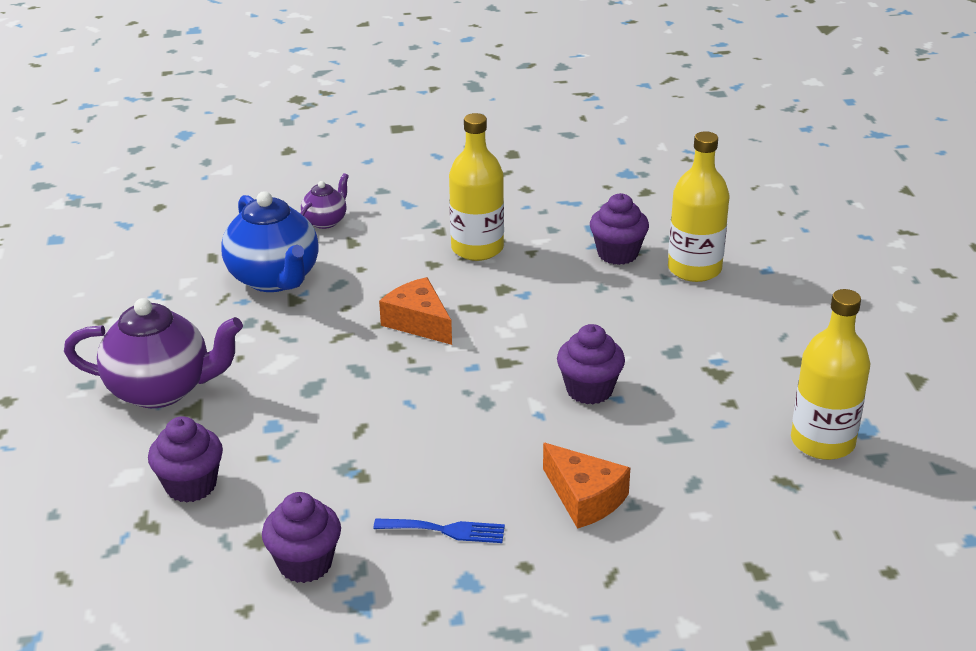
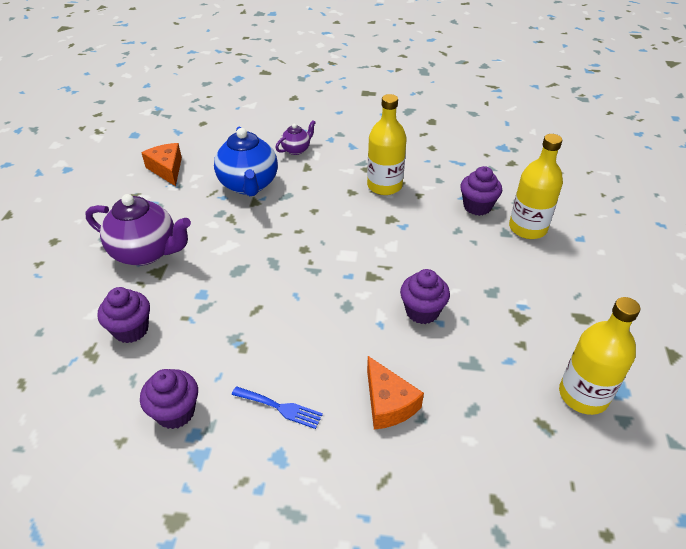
camera: 15 degrees right, 10 degrees up
(418, 322) = (326, 234): orange cheese -> orange cheese (167, 169)

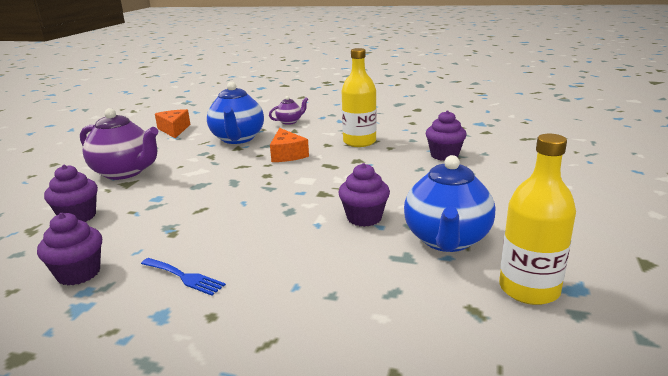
camera: 10 degrees right, 20 degrees down
(388, 403) = (300, 281): orange cheese -> orange cheese (287, 154)
(504, 338) = (447, 240): none -> blue teapot
(527, 228) = (492, 169): yellow bottle -> none

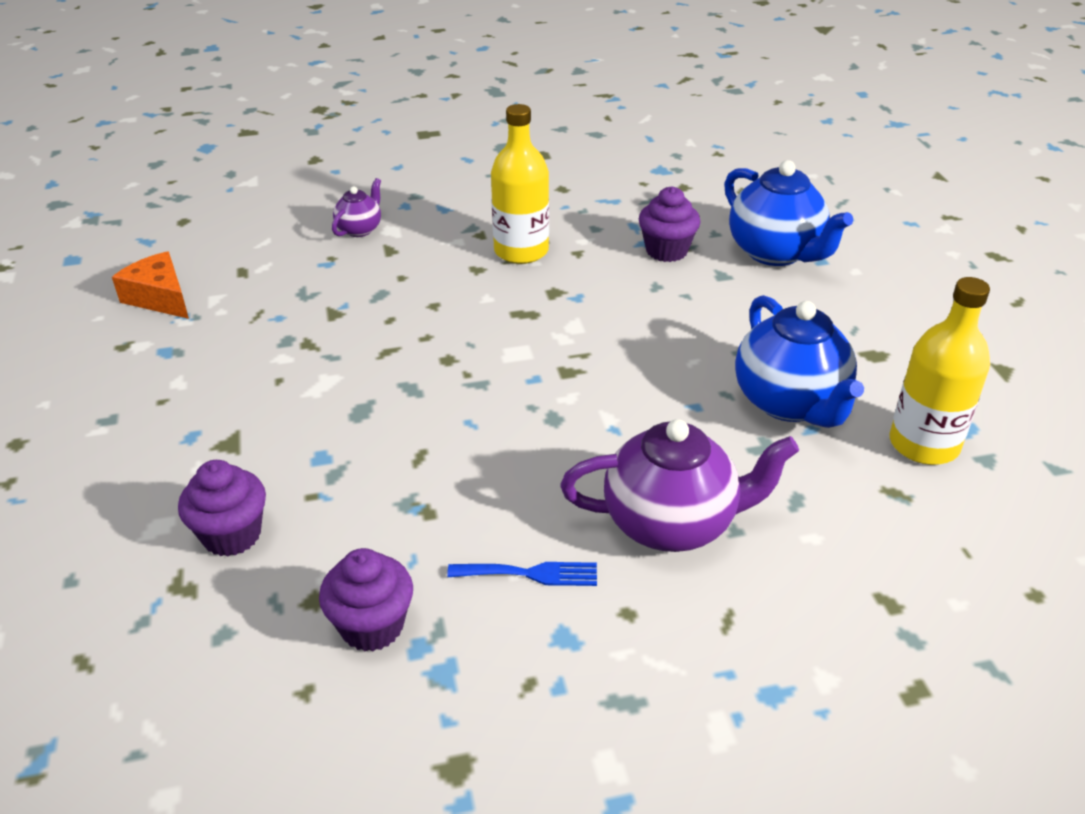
camera: 30 degrees left, 15 degrees up
(125, 172) = (193, 422): purple teapot -> purple teapot (672, 523)
(237, 139) = (311, 292): blue teapot -> blue teapot (776, 253)
(287, 154) = (435, 307): orange cheese -> none
(364, 218) = (663, 398): purple cupcake -> none

